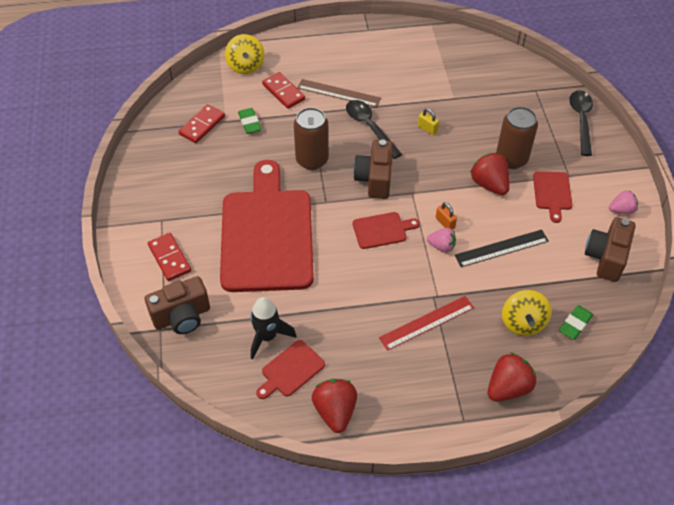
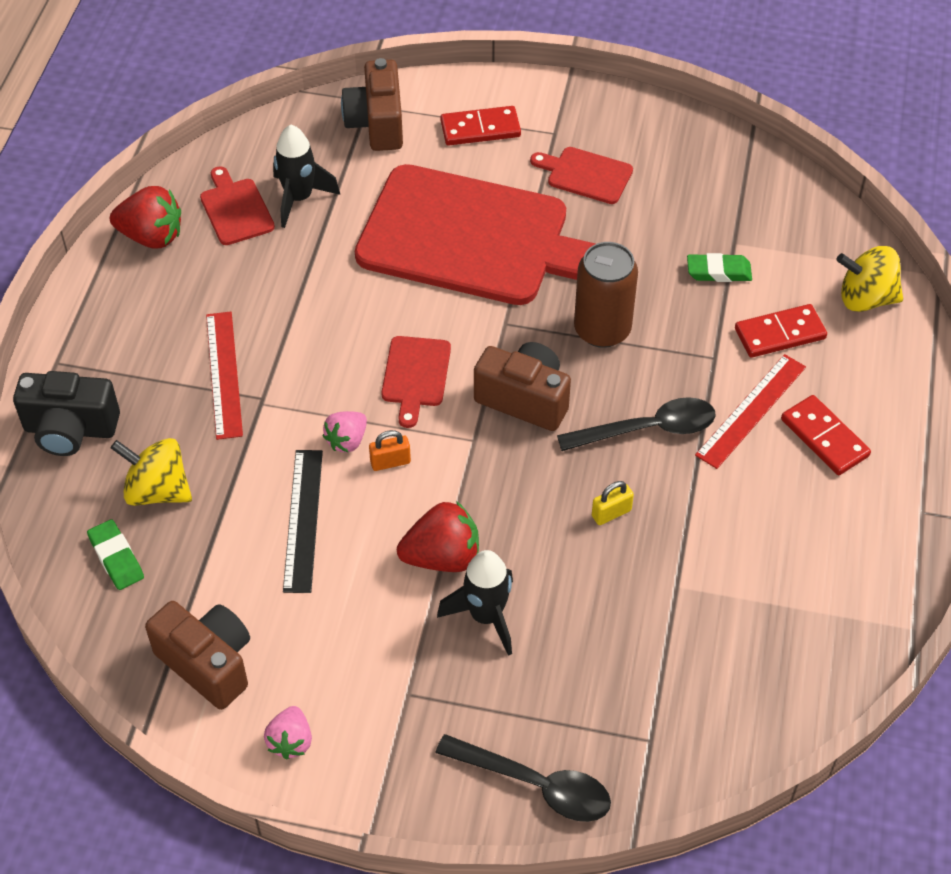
camera: 110 degrees right, 0 degrees up
(202, 125) = (734, 212): red domino -> red domino (824, 437)
(338, 93) = (751, 410): brown ruler -> red ruler
(508, 387) = (70, 429): red strawberry -> black camera
(511, 159) = (486, 616): brown can -> black rocket
(552, 193) = (379, 646): red cutting board -> red cutting board (585, 174)

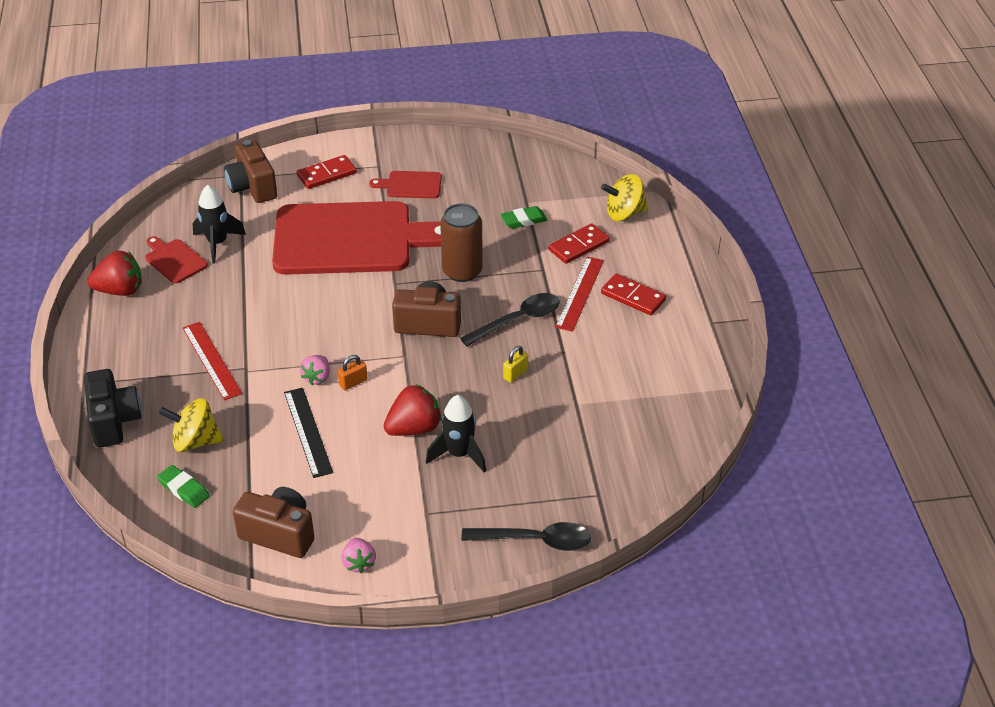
camera: 20 degrees left, 10 degrees down
(70, 429) = (114, 421): black camera -> black camera turned 90 degrees counterclockwise
(415, 376) = (347, 328): red cutting board -> none

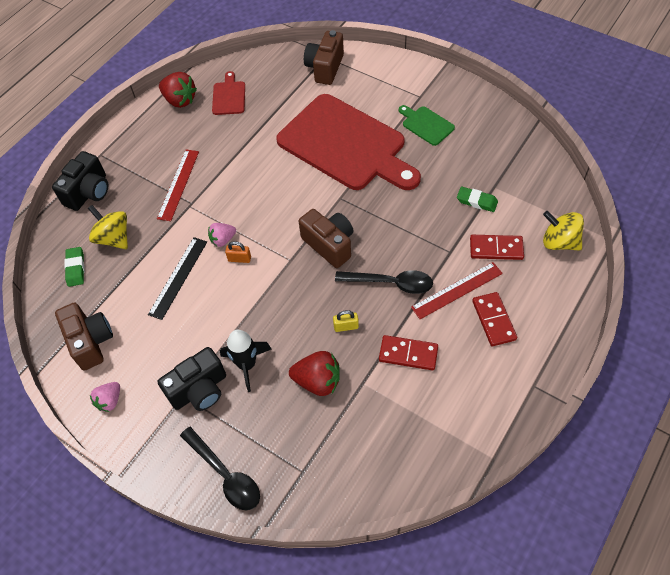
camera: 45 degrees right, 15 degrees up
(217, 243) = (264, 99): black rocket -> none
(326, 174) = (379, 84): red domino -> red domino (408, 354)
(410, 185) = (426, 124): red cutting board -> green cutting board
(414, 428) = (240, 322): red strawberry -> red strawberry (317, 381)
(437, 499) = (199, 390): none -> black camera
(462, 271) = (392, 217): brown can -> none

